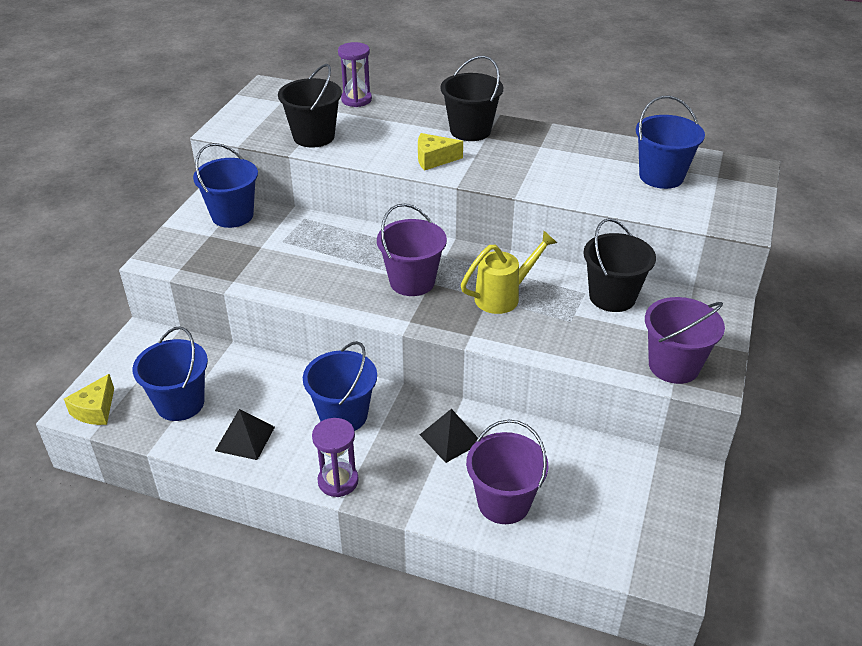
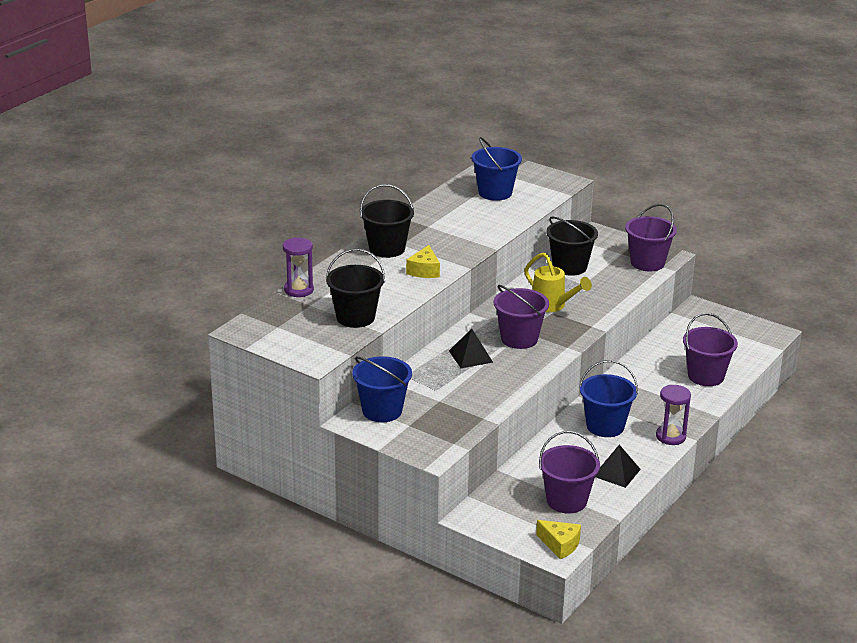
camera: 75 degrees left, 10 degrees down
(180, 403) = (566, 501): blue bucket -> purple bucket
(450, 438) = (642, 386): black pyramid -> black pyramid (470, 356)
(504, 296) = (552, 306): yellow watering can -> yellow watering can turned 150 degrees clockwise

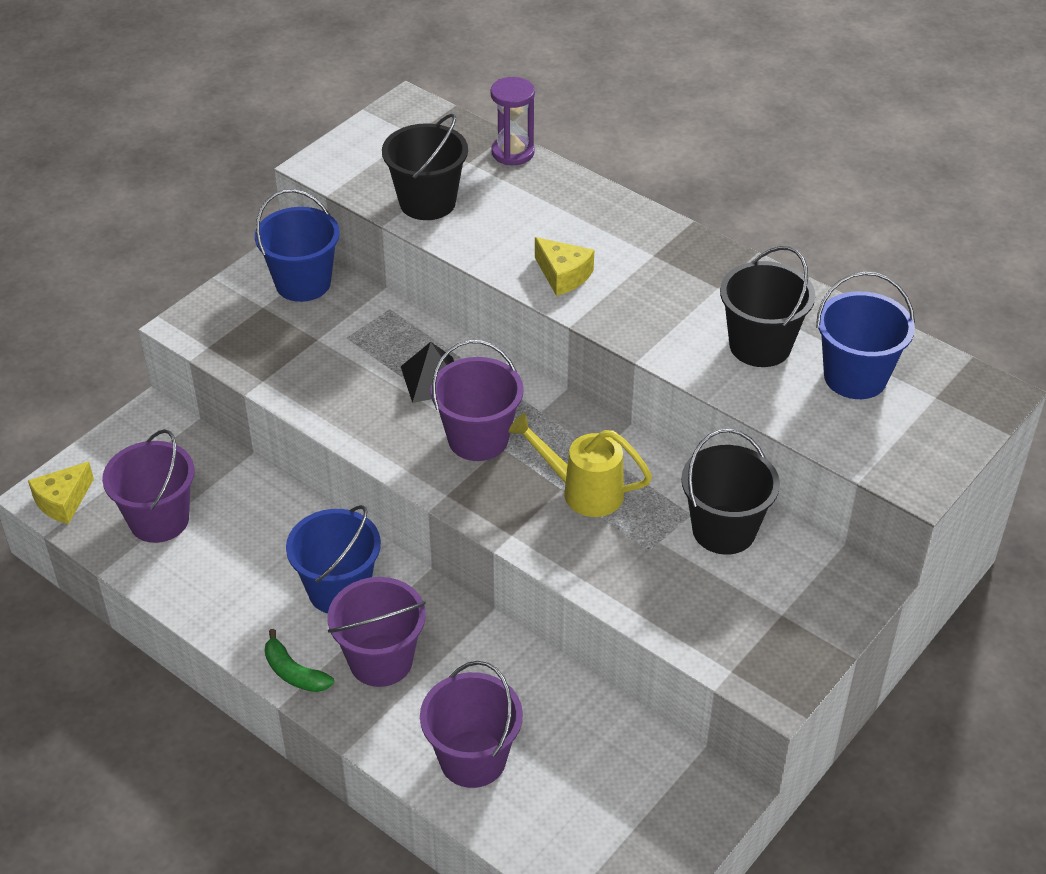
camera: 95 degrees right, 15 degrees up
(387, 249) = (637, 239): black bucket -> black bucket (760, 346)
(424, 270) = (563, 275): yellow cheese -> yellow cheese turned 150 degrees counterclockwise
(552, 306) = (582, 491): yellow watering can -> yellow watering can turned 60 degrees clockwise
(616, 472) = (213, 587): black pyramid -> none
(647, 263) = (744, 650): purple bucket -> purple bucket (381, 660)
(670, 436) = (294, 672): purple hourglass -> green banana

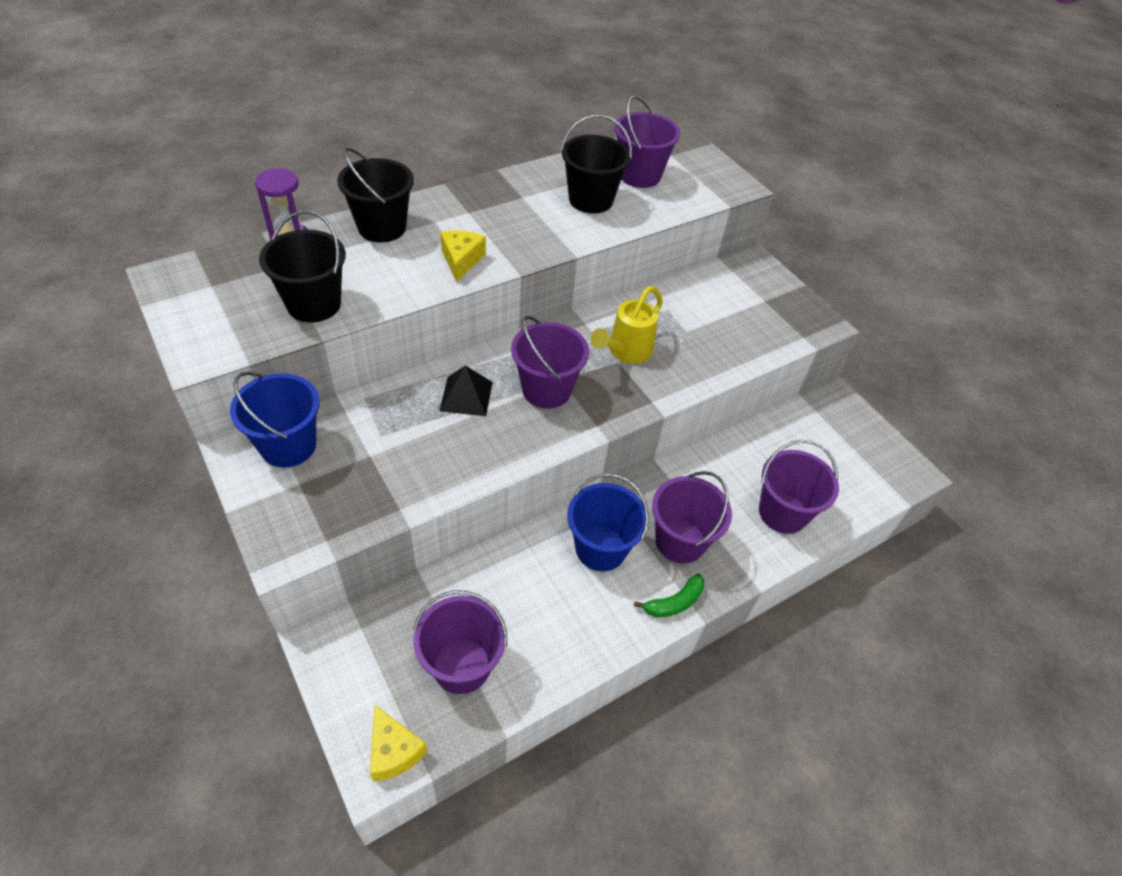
camera: 75 degrees left, 5 degrees up
(563, 275) = (461, 260): yellow cheese -> yellow cheese turned 60 degrees counterclockwise
(724, 530) = (687, 300): black bucket -> black bucket (382, 227)
(855, 377) = (639, 175): blue bucket -> purple bucket

